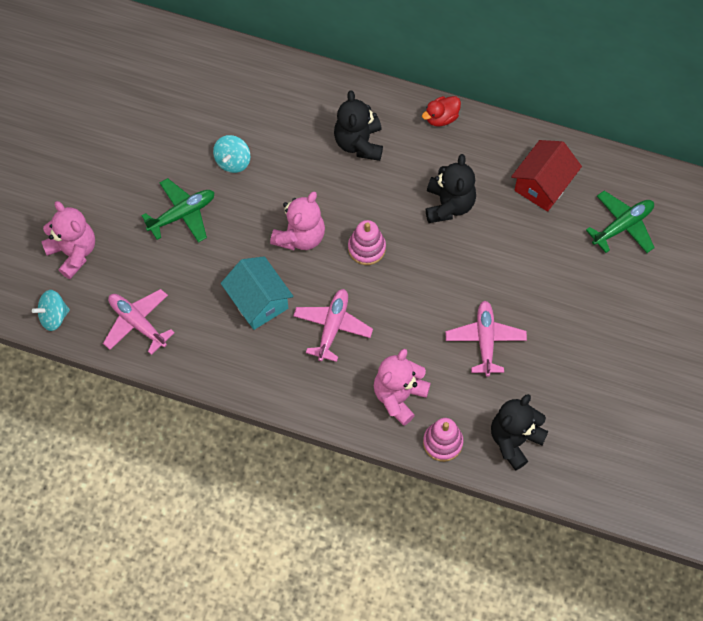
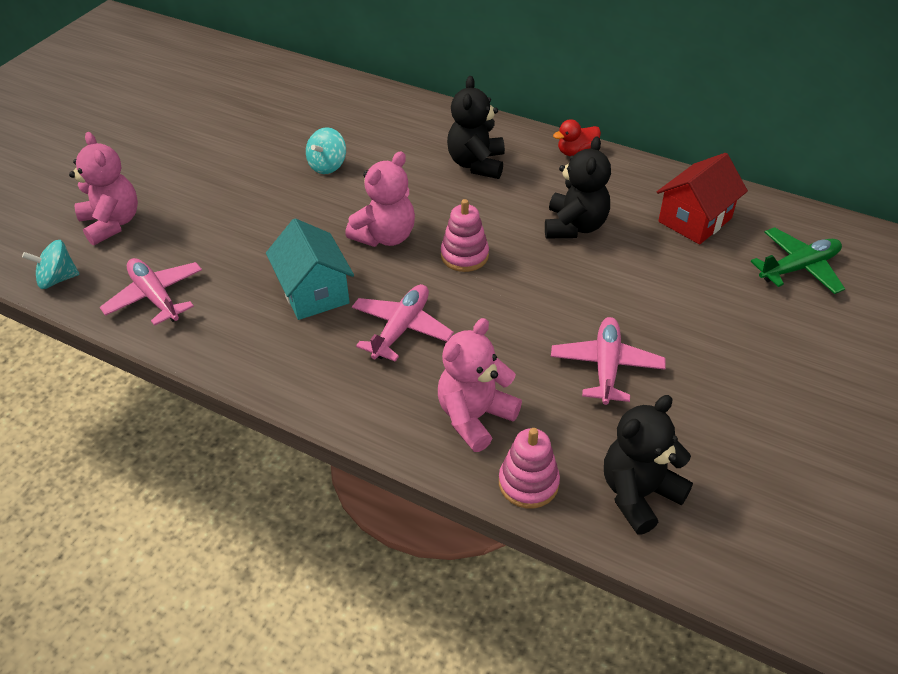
camera: 10 degrees right, 20 degrees down
(182, 214) = (252, 203): green plane -> none

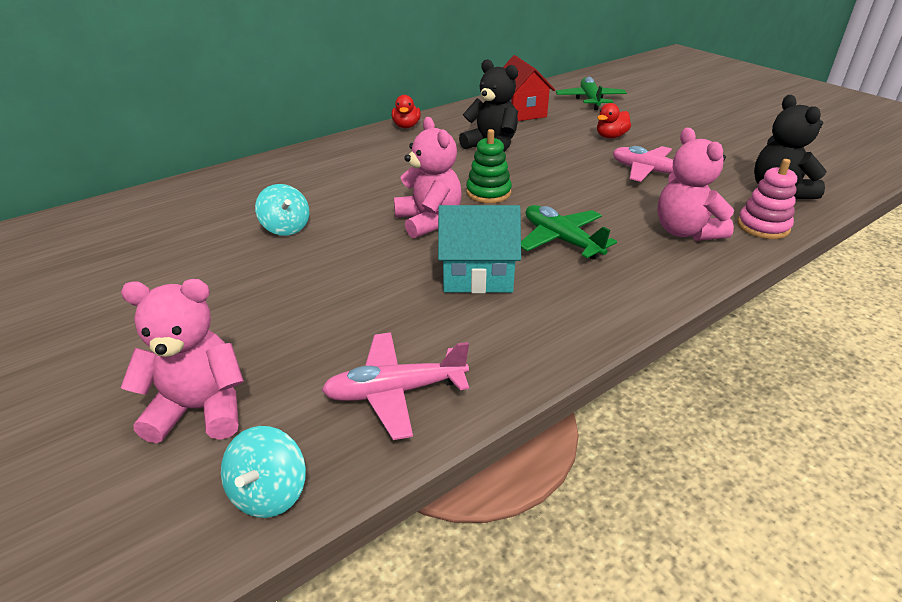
camera: 65 degrees left, 10 degrees down
(401, 328) = (561, 240): pink plane -> green plane
(464, 256) = (488, 193): pink stacking toy -> green stacking toy
(476, 164) = (374, 162): black teddy bear -> none
(686, 312) = (611, 136): none -> red duck

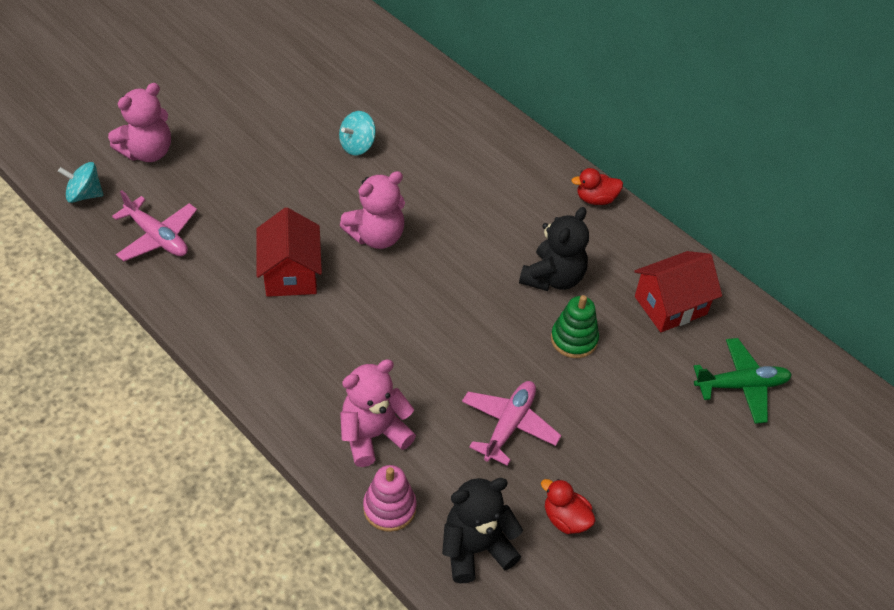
camera: 80 degrees right, 15 degrees up
(200, 409) = (147, 152): pink teddy bear -> pink teddy bear turned 60 degrees clockwise
(395, 391) = (157, 237): pink plane -> pink plane turned 150 degrees clockwise
(477, 275) = (291, 273): turquoise house -> red house
(488, 193) = (438, 277): green stacking toy -> green stacking toy (574, 339)
(561, 240) = (349, 332): green plane -> none
(611, 136) = (609, 397): red duck -> red duck (565, 518)

